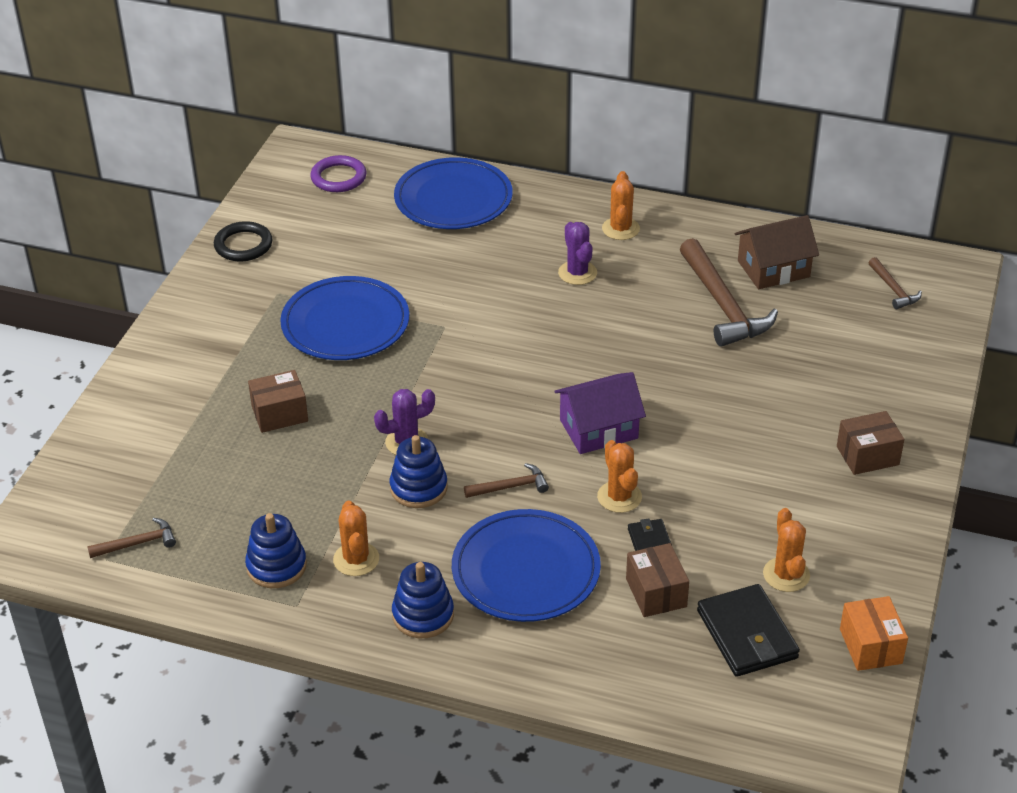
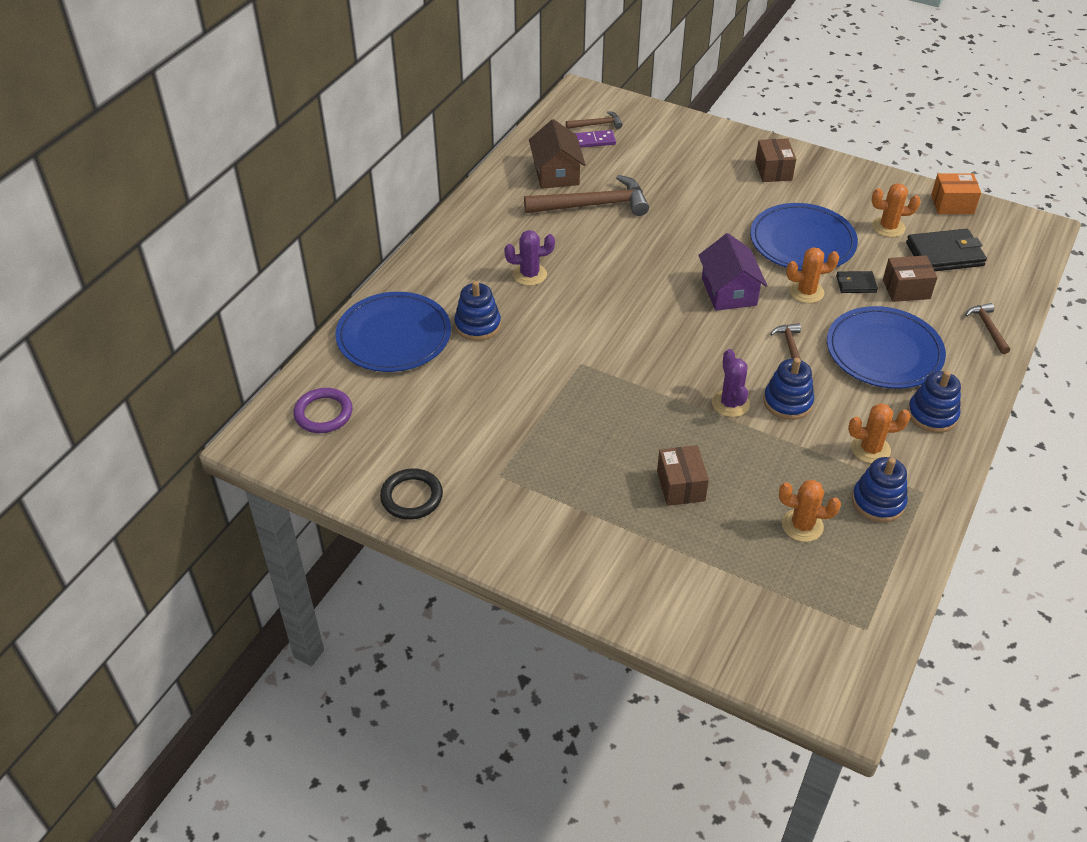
camera: 80 degrees left, 5 degrees up
(138, 543) = (847, 602): brown hammer -> brown hammer (988, 328)
(345, 324) = (560, 429): blue plate -> blue plate (802, 242)
(485, 249) = (477, 325): none -> blue stacking toy
(620, 229) = (477, 242): orange cactus -> orange cactus (802, 525)
(856, 291) = (594, 141): none -> purple domino

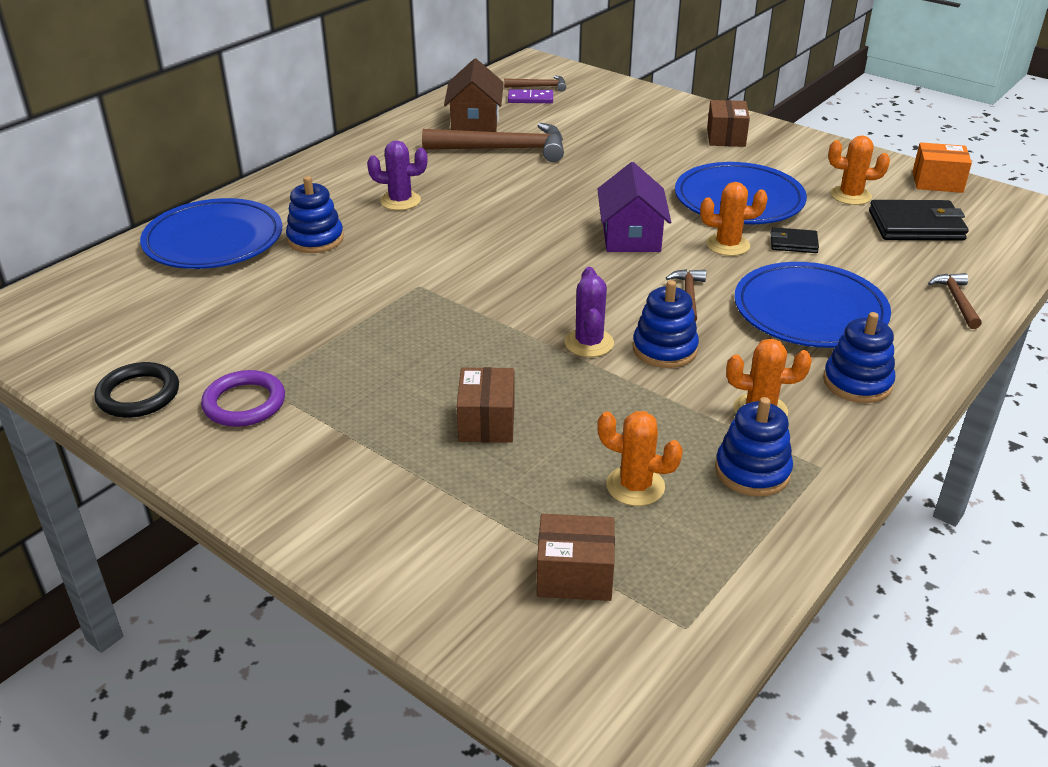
camera: 10 degrees right, 10 degrees down
(323, 413) = (87, 302): purple ring -> purple ring (244, 403)
(906, 289) = (857, 254): brown box -> brown box (575, 575)

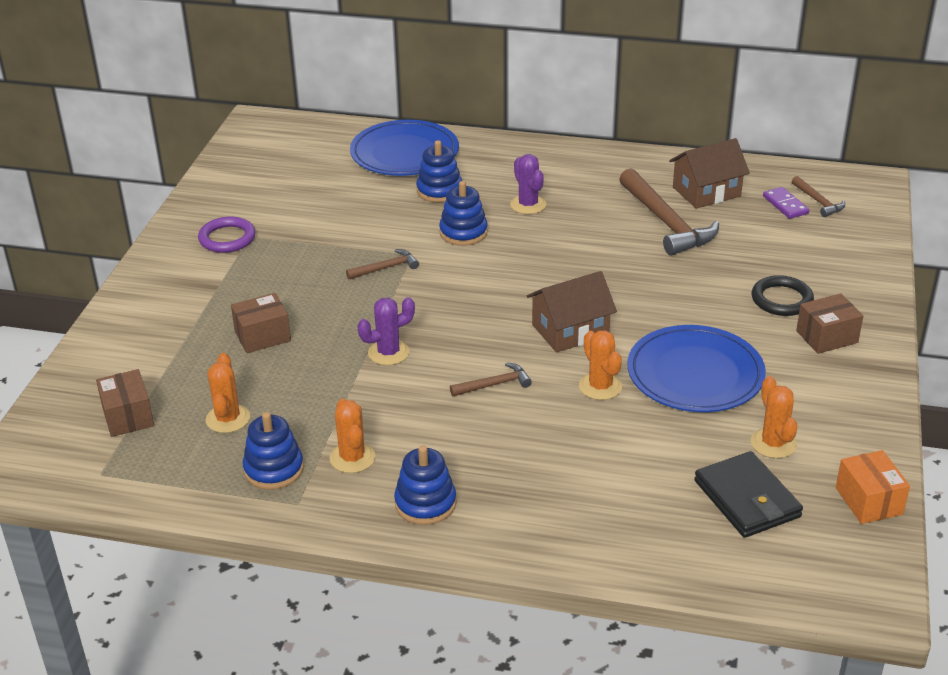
camera: 65 degrees right, 0 degrees up
(138, 395) = (213, 200): black ring -> black ring (781, 299)
(631, 236) = (570, 330): purple house -> brown house
(664, 349) = (405, 391): blue stacking toy -> blue stacking toy (463, 232)
(793, 243) = (637, 424): black wallet -> none
(810, 311) = (521, 457): blue plate -> none
(956, 300) = (611, 547): brown hammer -> brown hammer (386, 268)

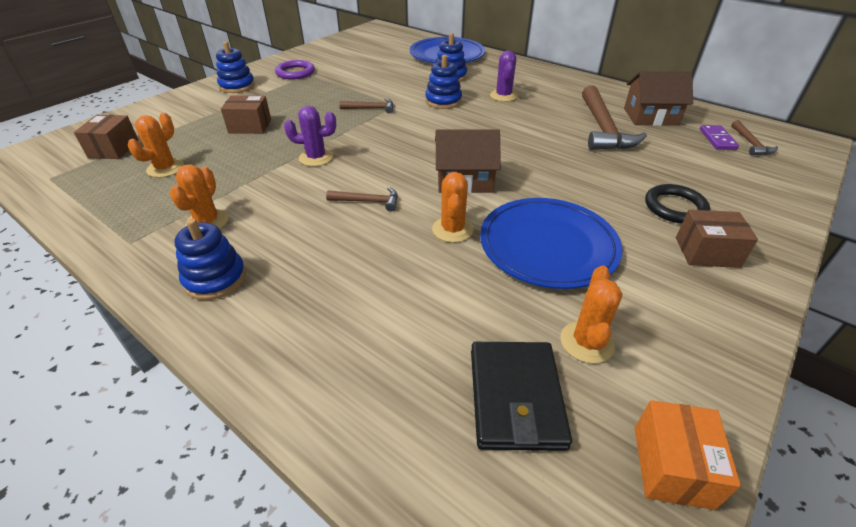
camera: 25 degrees right, 5 degrees up
(274, 469) = (147, 211): blue stacking toy -> blue stacking toy (237, 86)

